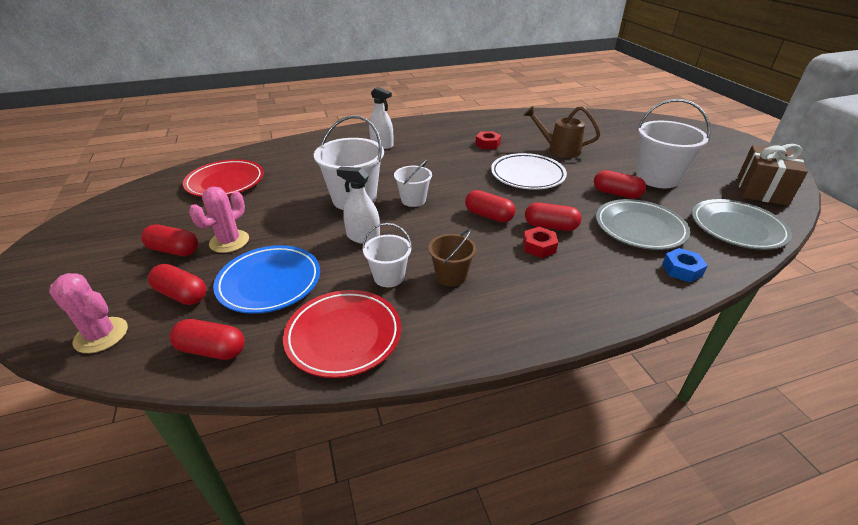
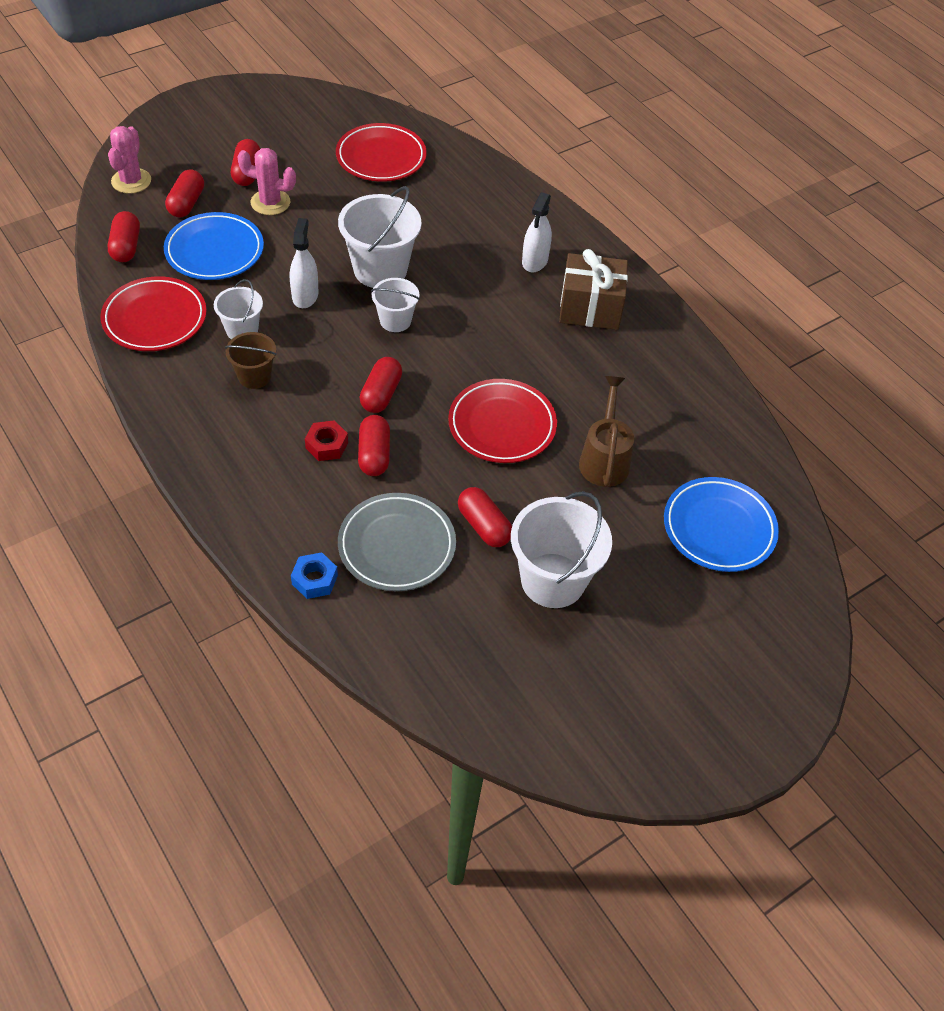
camera: 70 degrees right, 15 degrees up
(487, 144) = (587, 372): red nut -> none
(527, 175) = (502, 425): white plate -> red plate
(609, 130) = (719, 528): none -> blue plate
(616, 193) = (483, 526): red capsule -> red capsule turned 45 degrees counterclockwise
(737, 228) = (430, 658): grey plate -> none
(761, 190) = (561, 717): brown gift -> brown gift (590, 308)

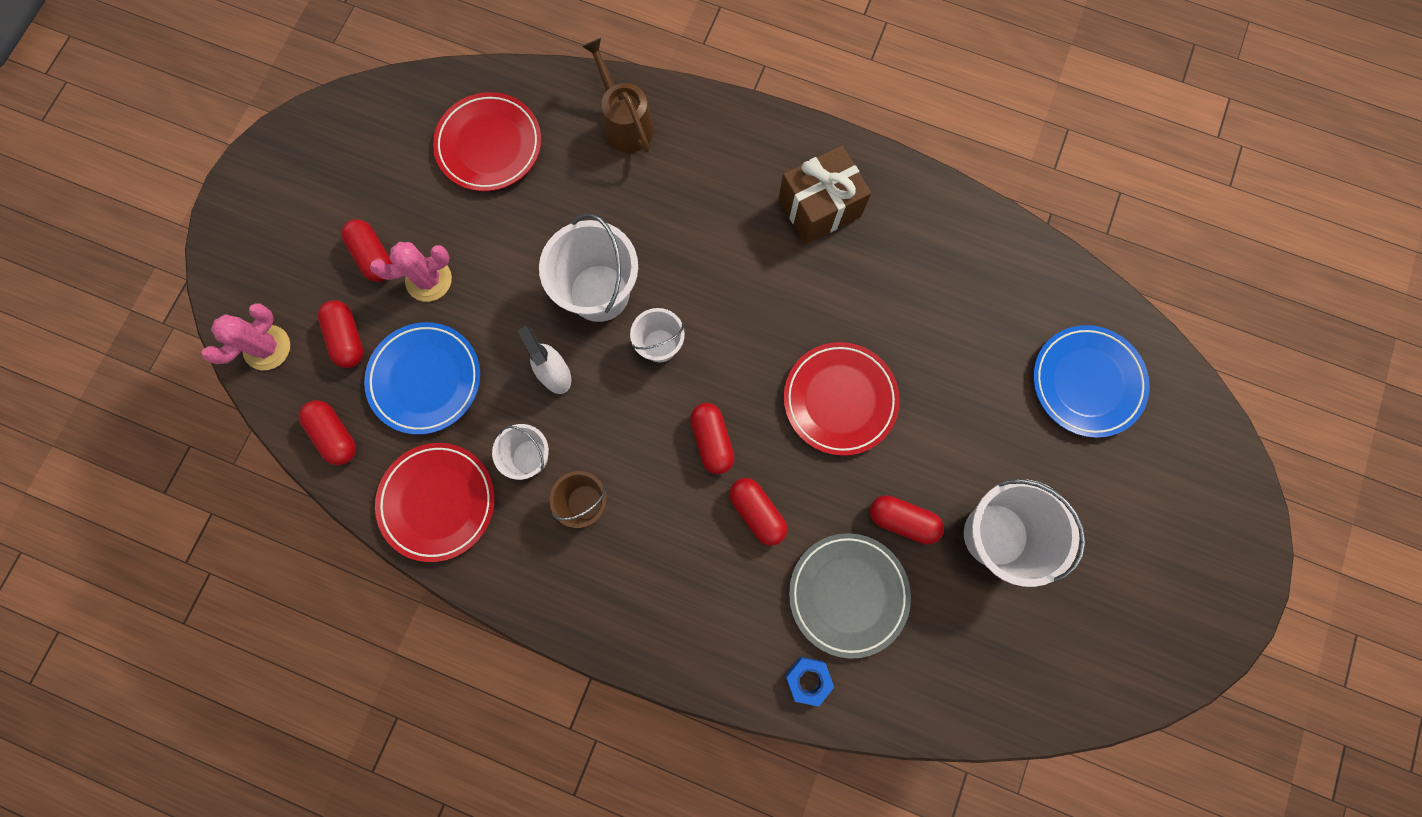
camera: 30 degrees left, 25 degrees up
(131, 181) = (267, 347): pink cactus -> pink cactus turned 60 degrees clockwise
(326, 445) = (709, 532): red nut -> none
(535, 261) = (731, 183): white spray bottle -> none
(604, 459) = (949, 375): brown watering can -> brown watering can (625, 123)

